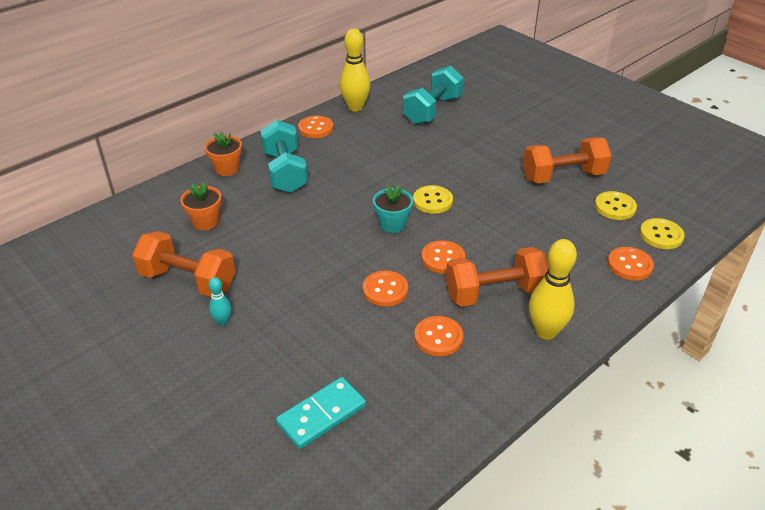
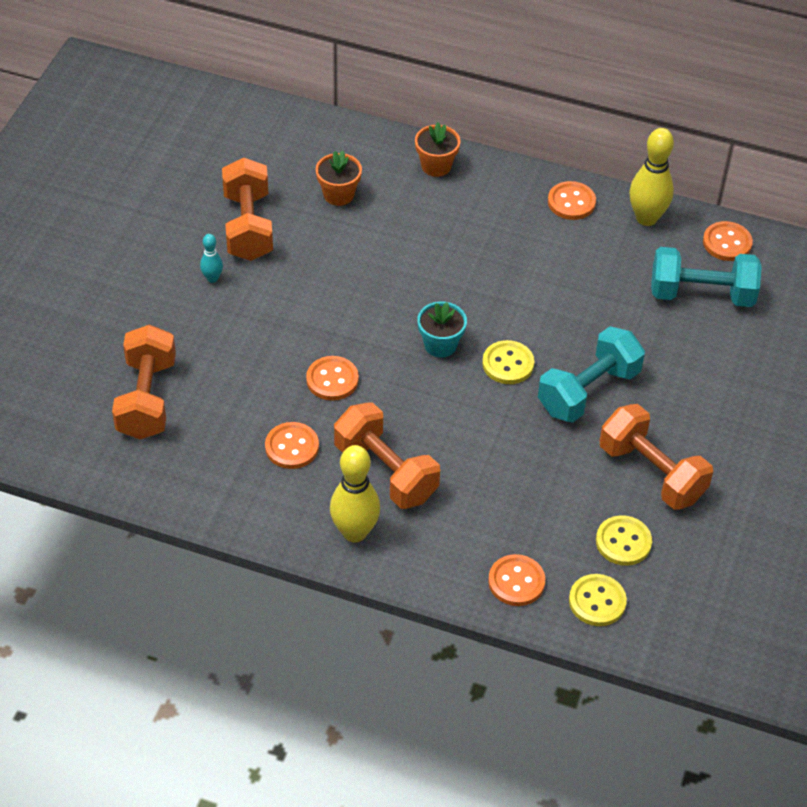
camera: 60 degrees right, 10 degrees up
(285, 172) = (466, 215): turquoise dumbbell -> turquoise dumbbell (588, 391)
(322, 415) = (147, 399): turquoise domino -> orange dumbbell
(443, 258) = (413, 409): orange button -> orange button (727, 243)

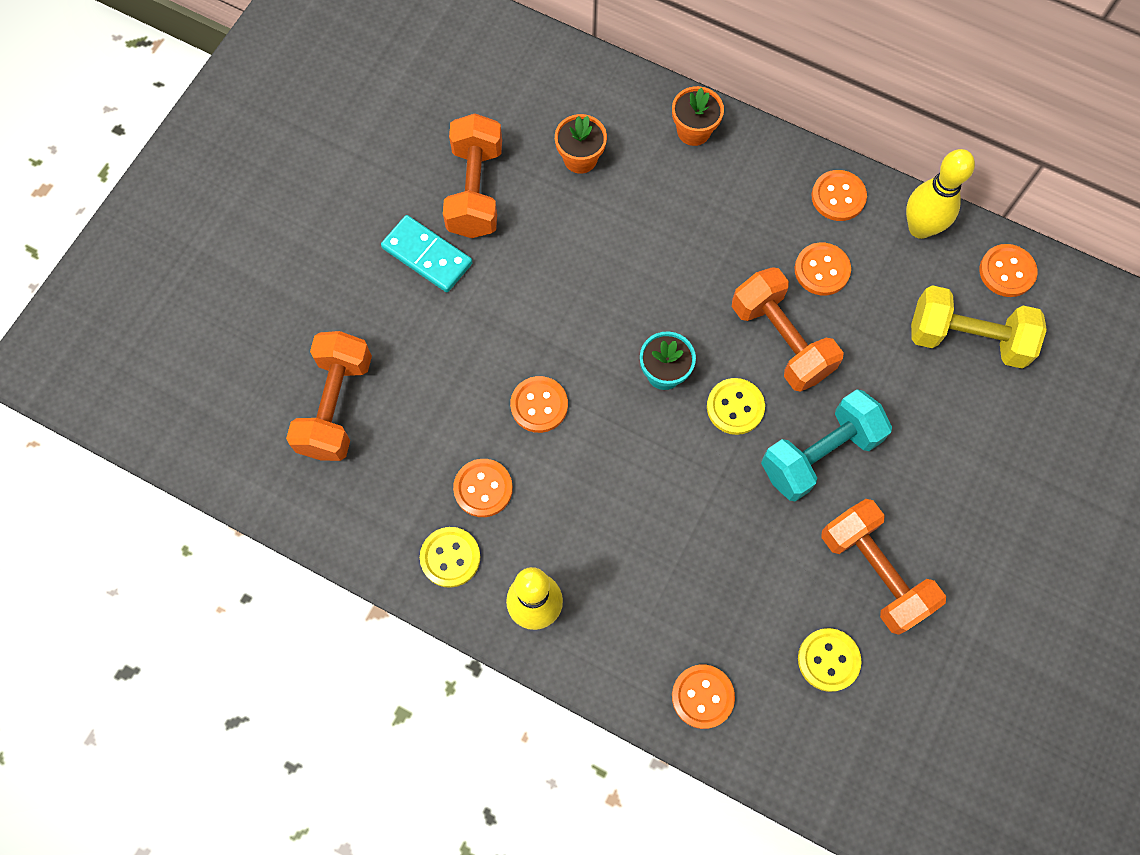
camera: 10 degrees right, 20 degrees up
(212, 278) = (427, 255): turquoise bowling pin -> turquoise domino
(385, 472) = (580, 534): orange dumbbell -> orange dumbbell (780, 340)
(566, 256) = (822, 270): none -> orange button
(597, 601) = (787, 734): yellow button -> yellow button (450, 557)
(701, 294) = (967, 338): turquoise dumbbell -> yellow dumbbell

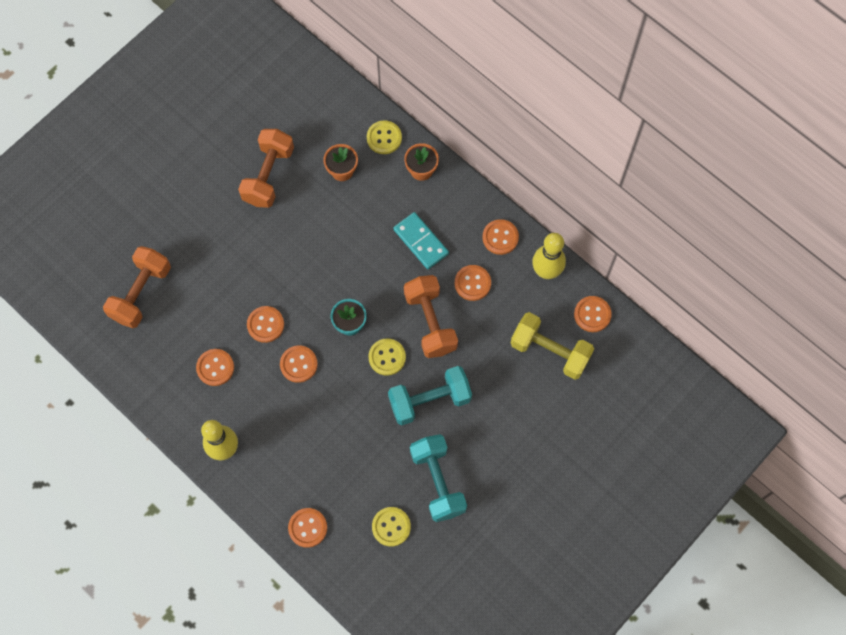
camera: 15 degrees right, 0 degrees up
(427, 255) = (225, 211): turquoise domino -> turquoise domino (421, 241)
(450, 557) = (183, 404): yellow button -> yellow button (384, 138)
(607, 451) = (298, 364): none -> orange button
(874, 572) = (438, 482): orange dumbbell -> turquoise dumbbell

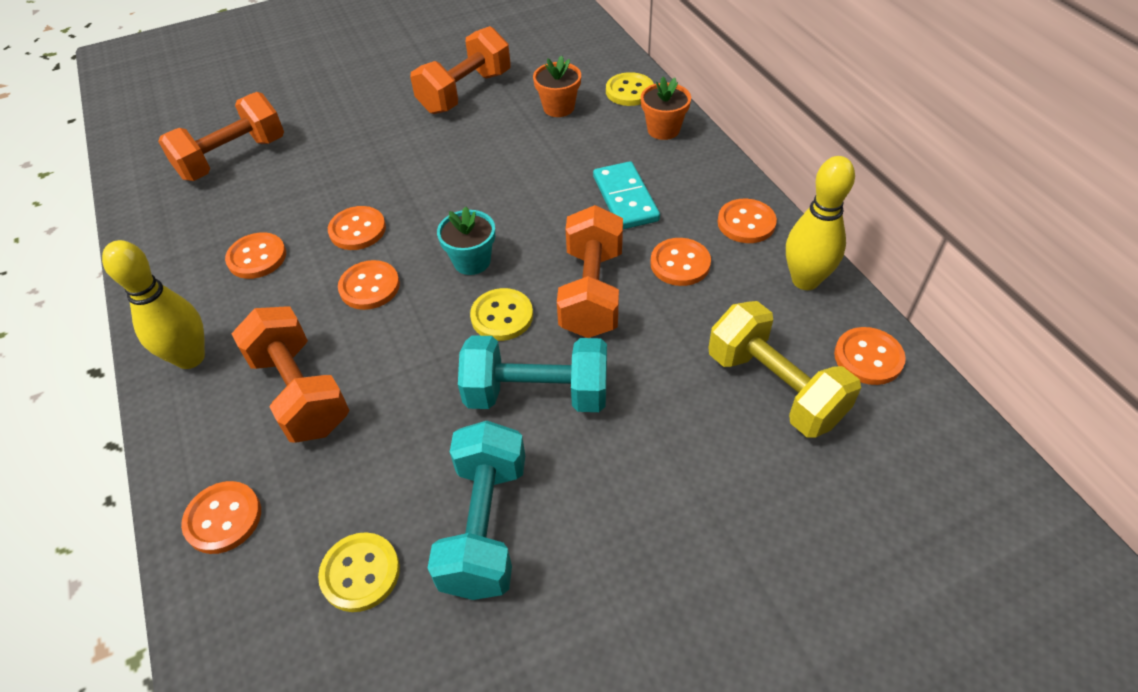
camera: 25 degrees right, 20 degrees down
(302, 446) = (300, 392): none -> orange dumbbell

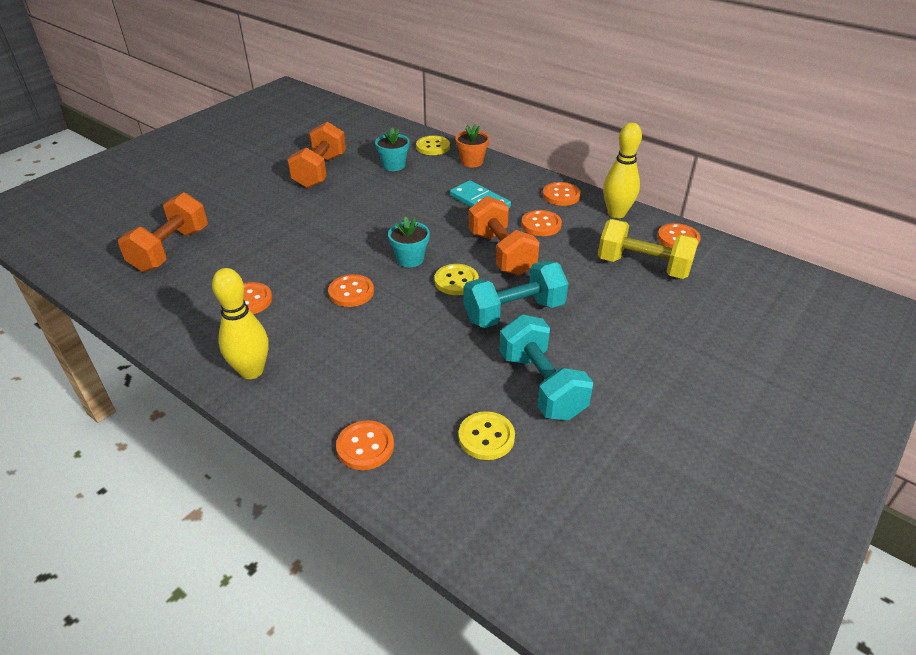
camera: 30 degrees left, 10 degrees down
(300, 392) = (356, 362): orange dumbbell -> none
(357, 230) = (312, 264): orange button -> none
(558, 107) = (394, 165): orange flower pot -> turquoise flower pot

